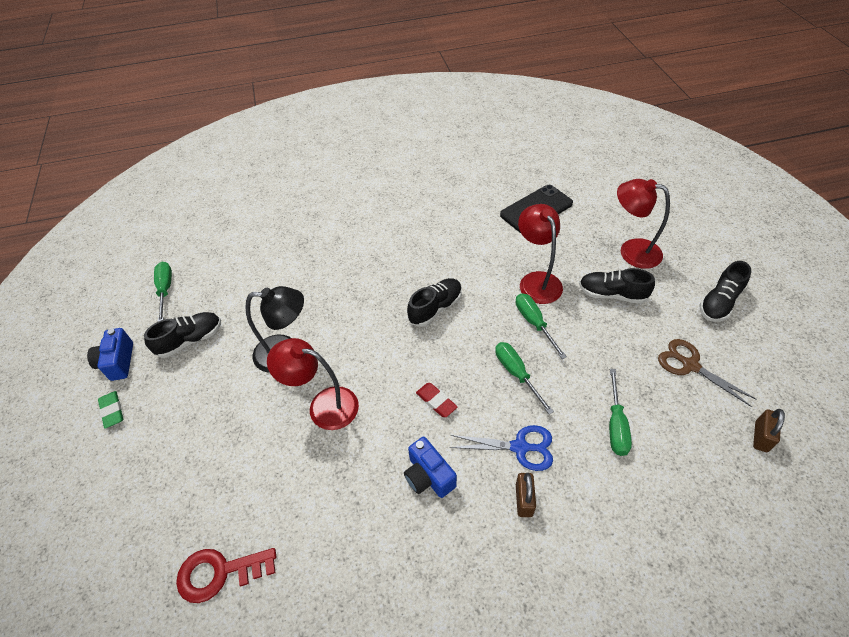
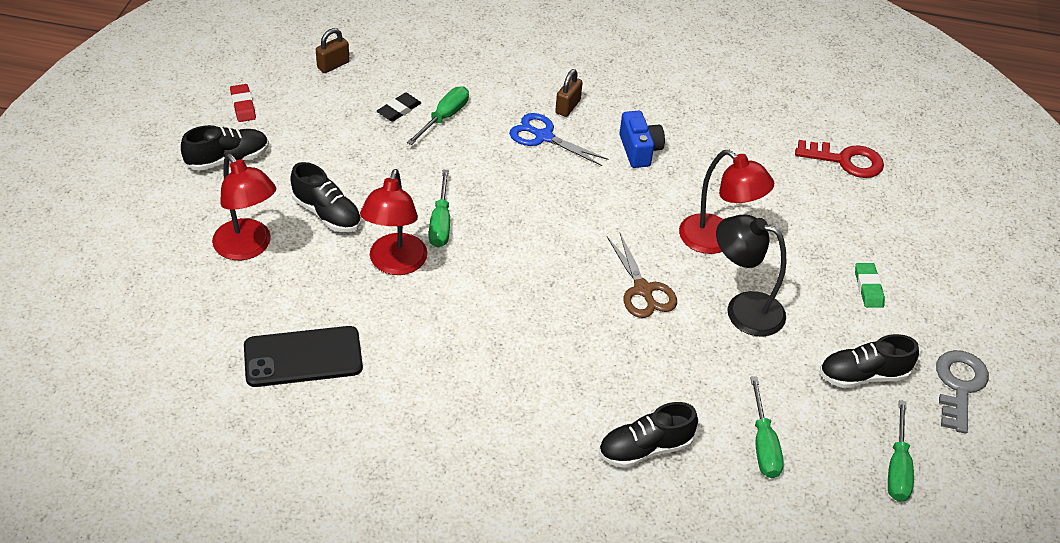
camera: 160 degrees left, 5 degrees down
(112, 411) = (959, 329): green eraser -> green eraser (868, 288)
(118, 362) = (959, 386): blue camera -> grey key
(435, 308) = (540, 285): black shoe -> black shoe (645, 449)
(436, 401) = (598, 198): red eraser -> red eraser (243, 106)
(516, 374) = (500, 187): green screwdriver -> green screwdriver (763, 444)
(657, 413) = (399, 110): none -> black eraser
(690, 365) = (327, 127): brown scissors -> brown scissors (643, 290)

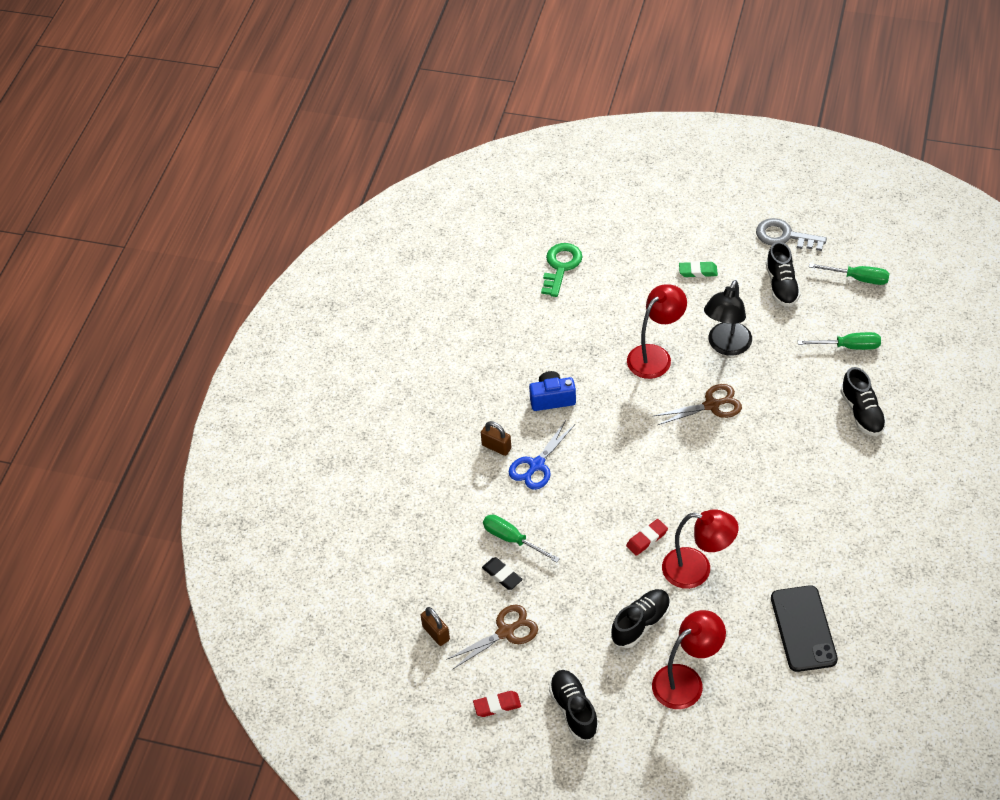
camera: 80 degrees left, 5 degrees up
(328, 112) = (505, 632): none -> brown scissors
(441, 223) = (647, 539): green screwdriver -> red eraser
(846, 161) = (561, 266): red key -> green key

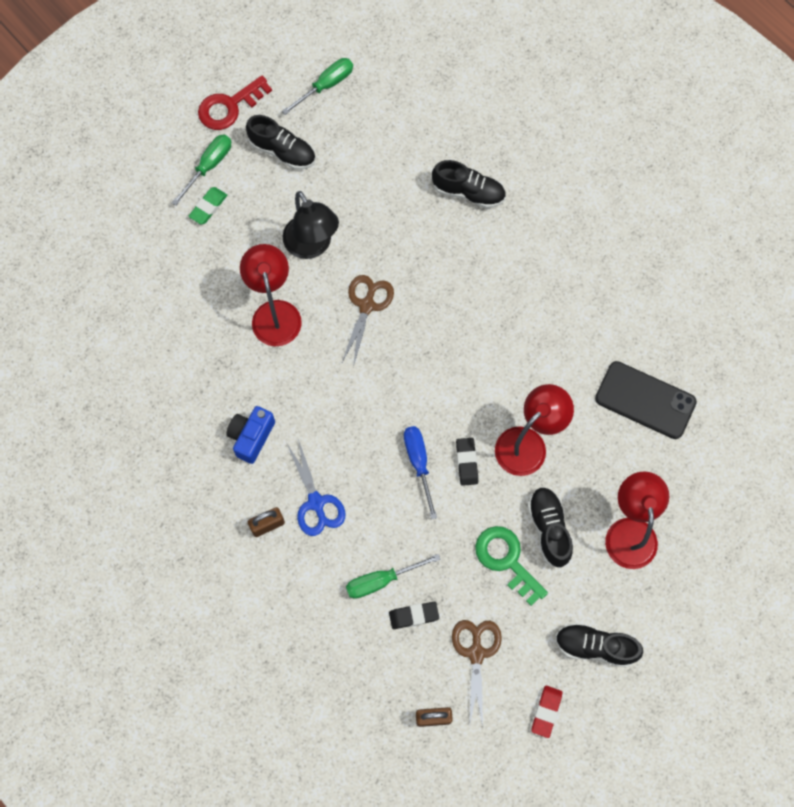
camera: 60 degrees left, 20 degrees up
(561, 266) = (100, 320): green key -> green key (506, 560)
(619, 509) = (418, 463): none -> blue screwdriver
(647, 539) = (467, 462): red eraser -> black eraser
(784, 236) = (229, 107): grey key -> red key
(848, 346) = (392, 149): green screwdriver -> green screwdriver (209, 166)

